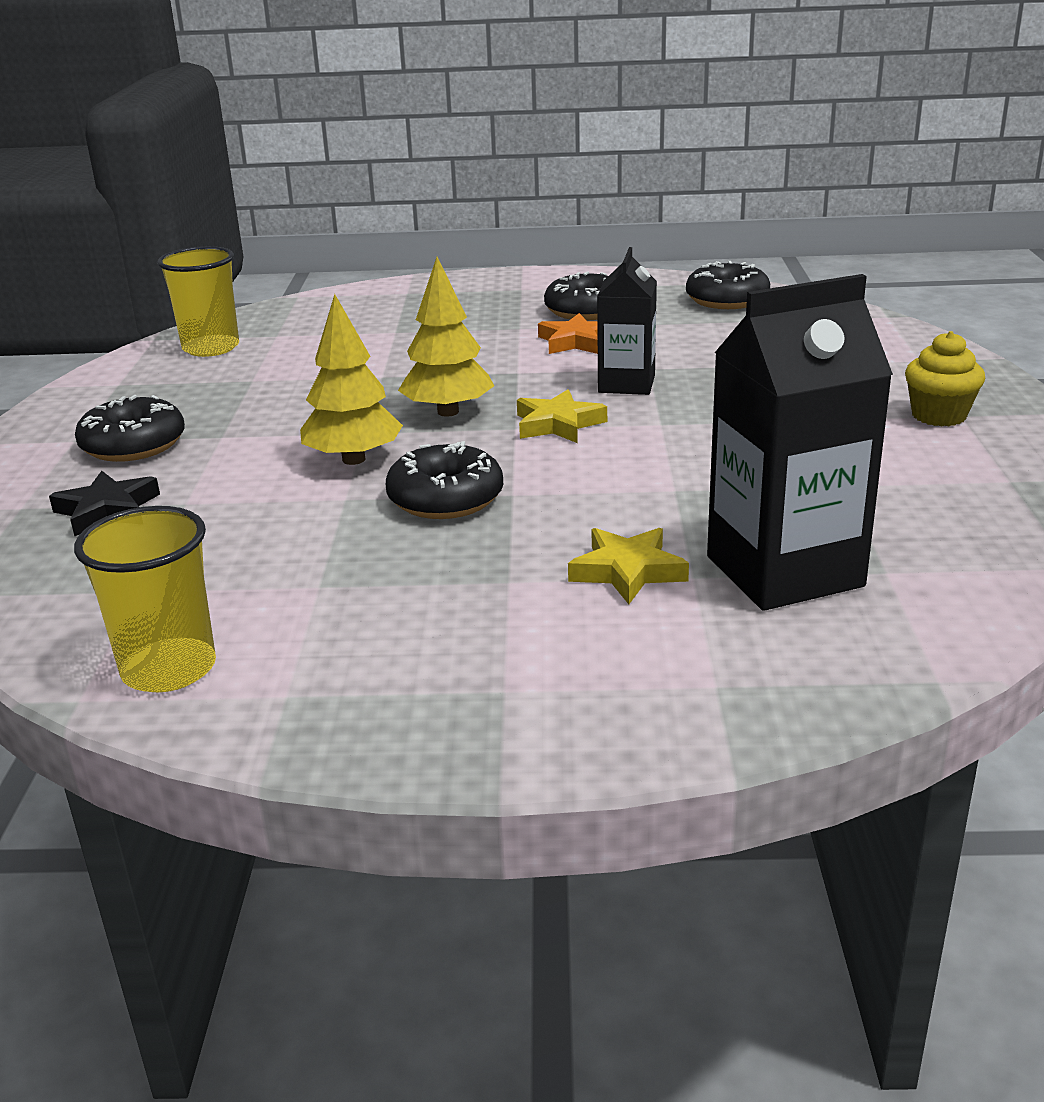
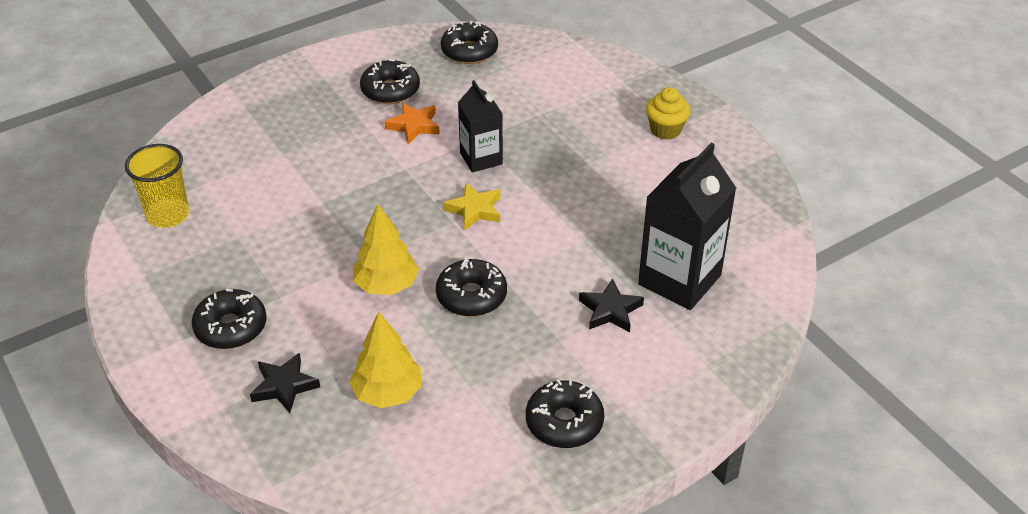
camera: 35 degrees left, 15 degrees up
(169, 669) = (455, 472): yellow cup -> none
(395, 672) = (564, 422): none -> black donut
(448, 412) = (399, 222): yellow tree -> yellow tree (387, 393)
(628, 571) = (610, 310): yellow star -> black star

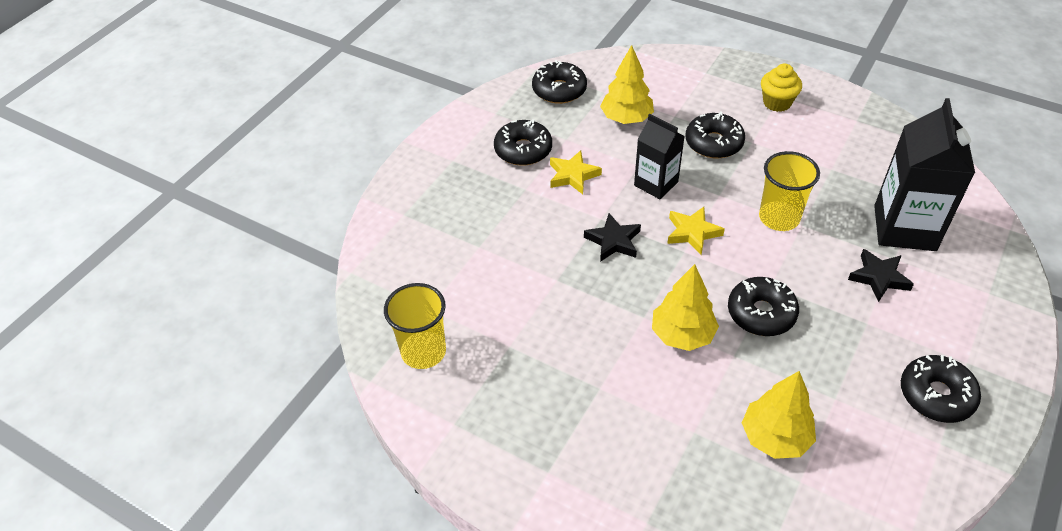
camera: 25 degrees left, 5 degrees up
(231, 327) = (582, 439): black donut -> black donut (713, 143)
(284, 386) = (681, 474): black star -> black star (613, 241)
(414, 126) = (573, 175): orange star -> yellow star
(507, 95) = (626, 118): none -> yellow tree
(566, 227) = (779, 218): none -> yellow cup

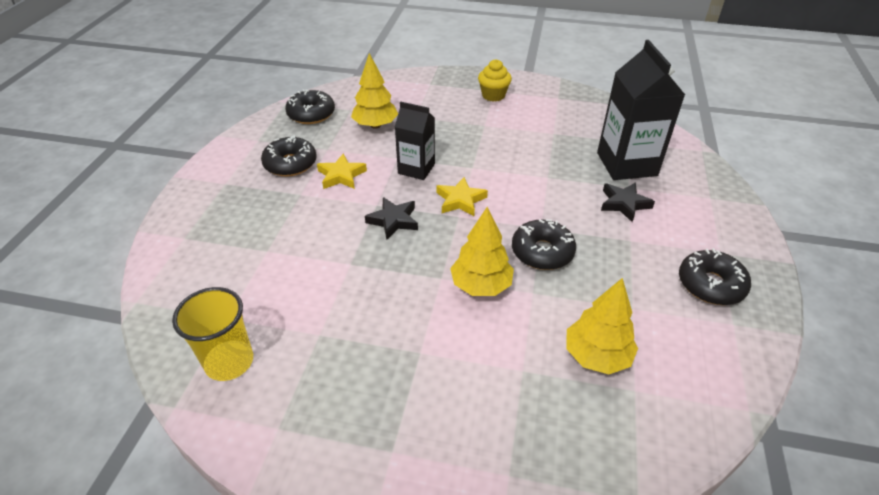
camera: 20 degrees left, 5 degrees down
(713, 143) = (454, 131): black donut -> none
(779, 218) = (527, 175): yellow cup -> none

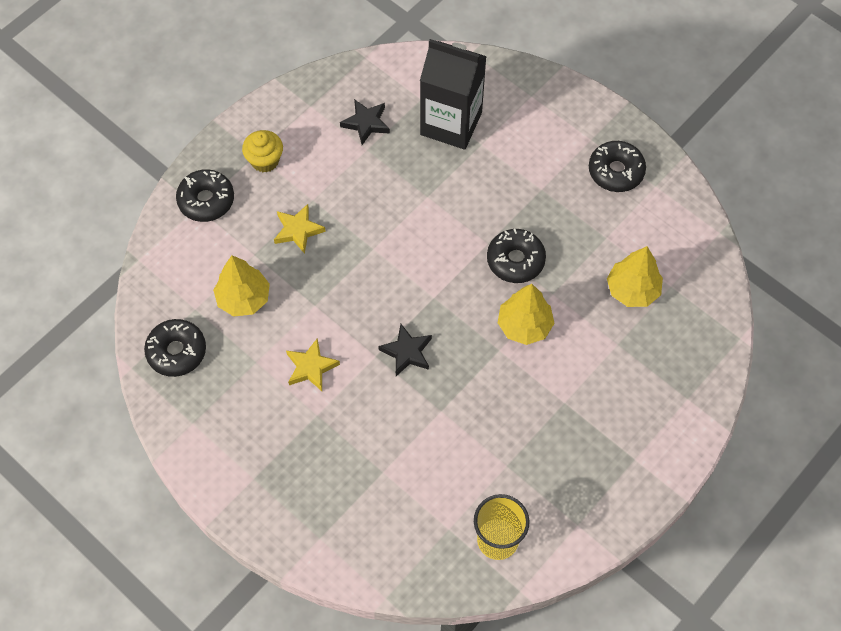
camera: 60 degrees left, 20 degrees up
(290, 164) = (260, 406): black donut -> black donut (206, 200)
(416, 169) = (344, 297): black carton -> none
(460, 200) = (414, 284): yellow star -> yellow star (298, 230)
(624, 204) = (498, 163): black star -> black star (366, 123)

